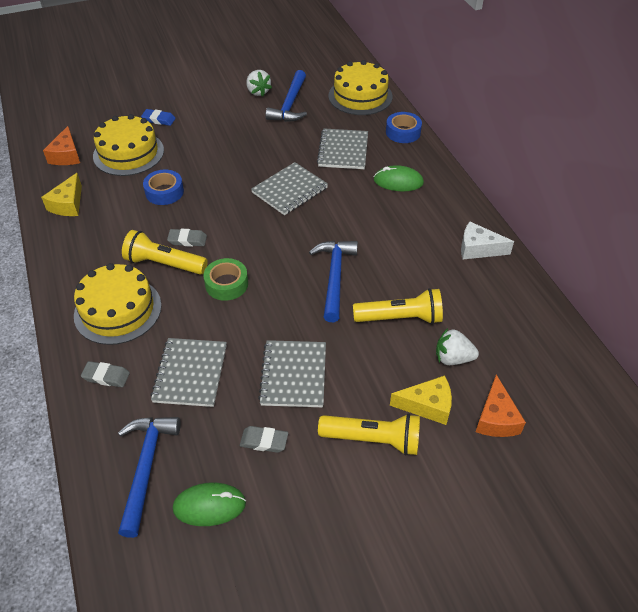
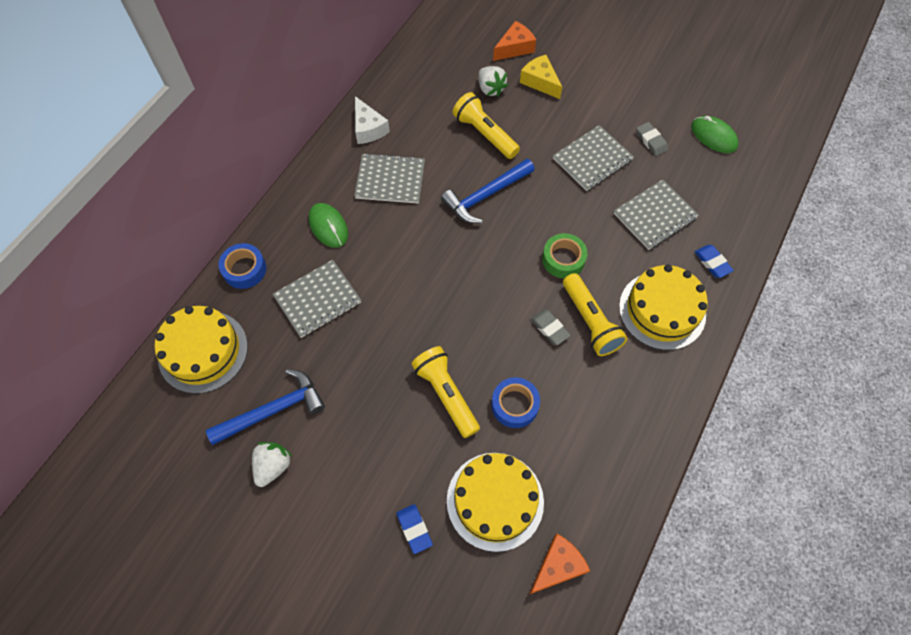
camera: 130 degrees left, 15 degrees up
(68, 204) = (612, 478): yellow cheese -> none
(106, 376) = (712, 263): grey eraser -> blue eraser
(146, 467) = (732, 184): blue hammer -> none
(290, 190) = (415, 300): grey notebook -> grey notebook (390, 180)
(373, 439) = (591, 92): yellow flashlight -> yellow flashlight (446, 394)

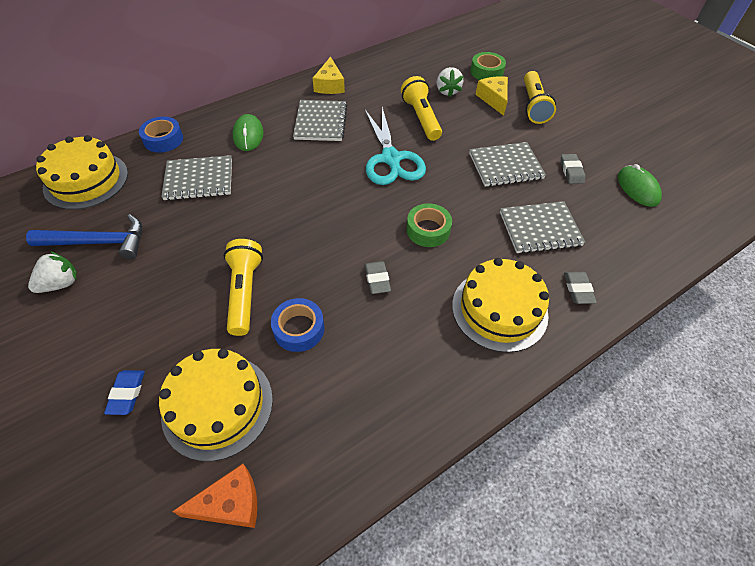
camera: 25 degrees right, 10 degrees down
(368, 128) = (329, 85): white cheese -> yellow cheese
(390, 180) = (320, 122): grey notebook -> grey notebook turned 60 degrees clockwise
(485, 196) = (391, 159): blue hammer -> turquoise scissors
(514, 48) = (486, 72): orange cheese -> green tape
(590, 321) = (420, 289): yellow flashlight -> yellow flashlight (533, 105)
(712, 263) = (578, 289): blue eraser -> grey eraser

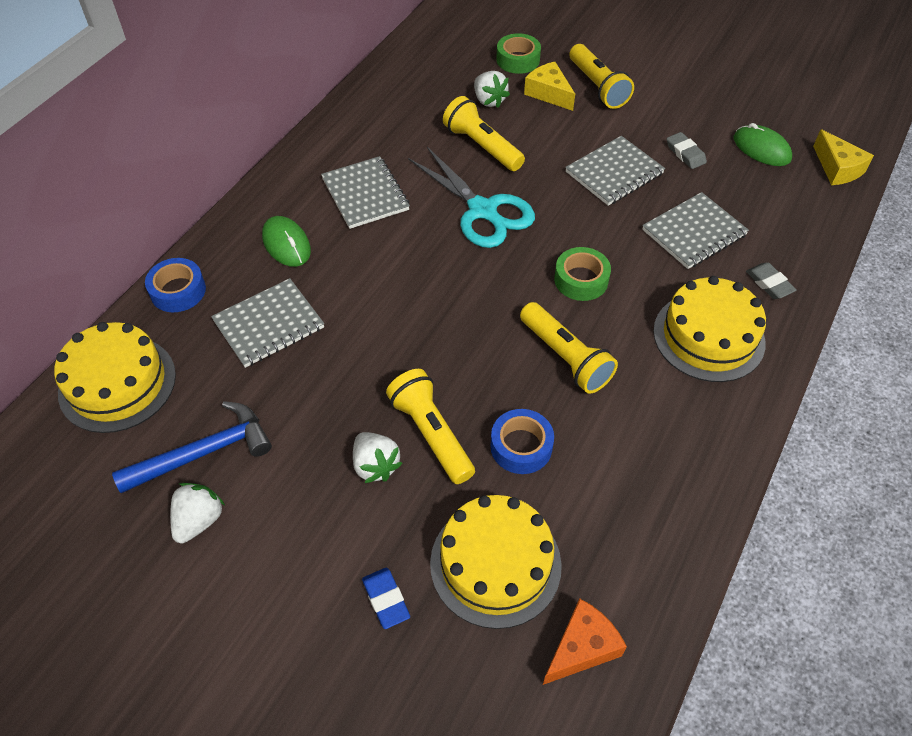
camera: 25 degrees left, 0 degrees up
(192, 297) = (375, 465): none -> white strawberry
(329, 85) = (340, 141): yellow cheese -> yellow cheese (837, 168)
(377, 279) = (565, 357): grey eraser -> yellow flashlight

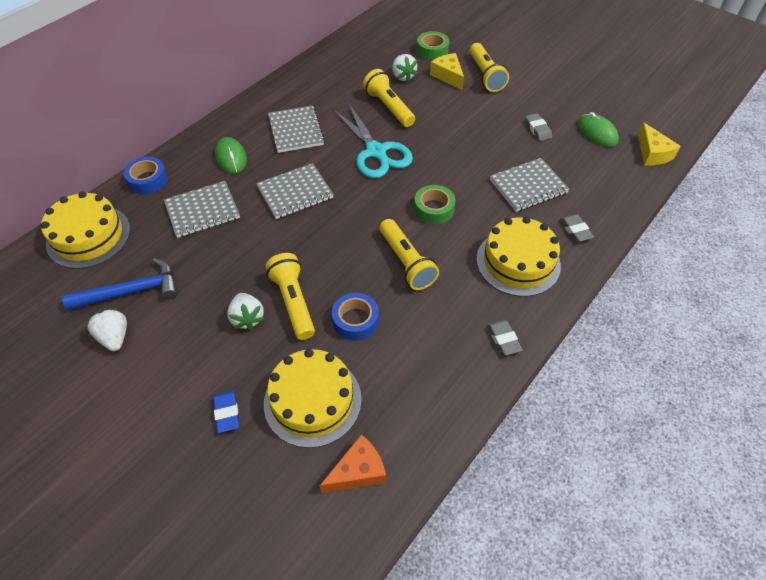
camera: 10 degrees right, 0 degrees up
(199, 520) = (115, 337): white strawberry -> white strawberry turned 60 degrees counterclockwise
(614, 173) = (480, 137): grey notebook -> grey notebook (295, 192)
(718, 442) = (503, 339): none -> grey eraser

